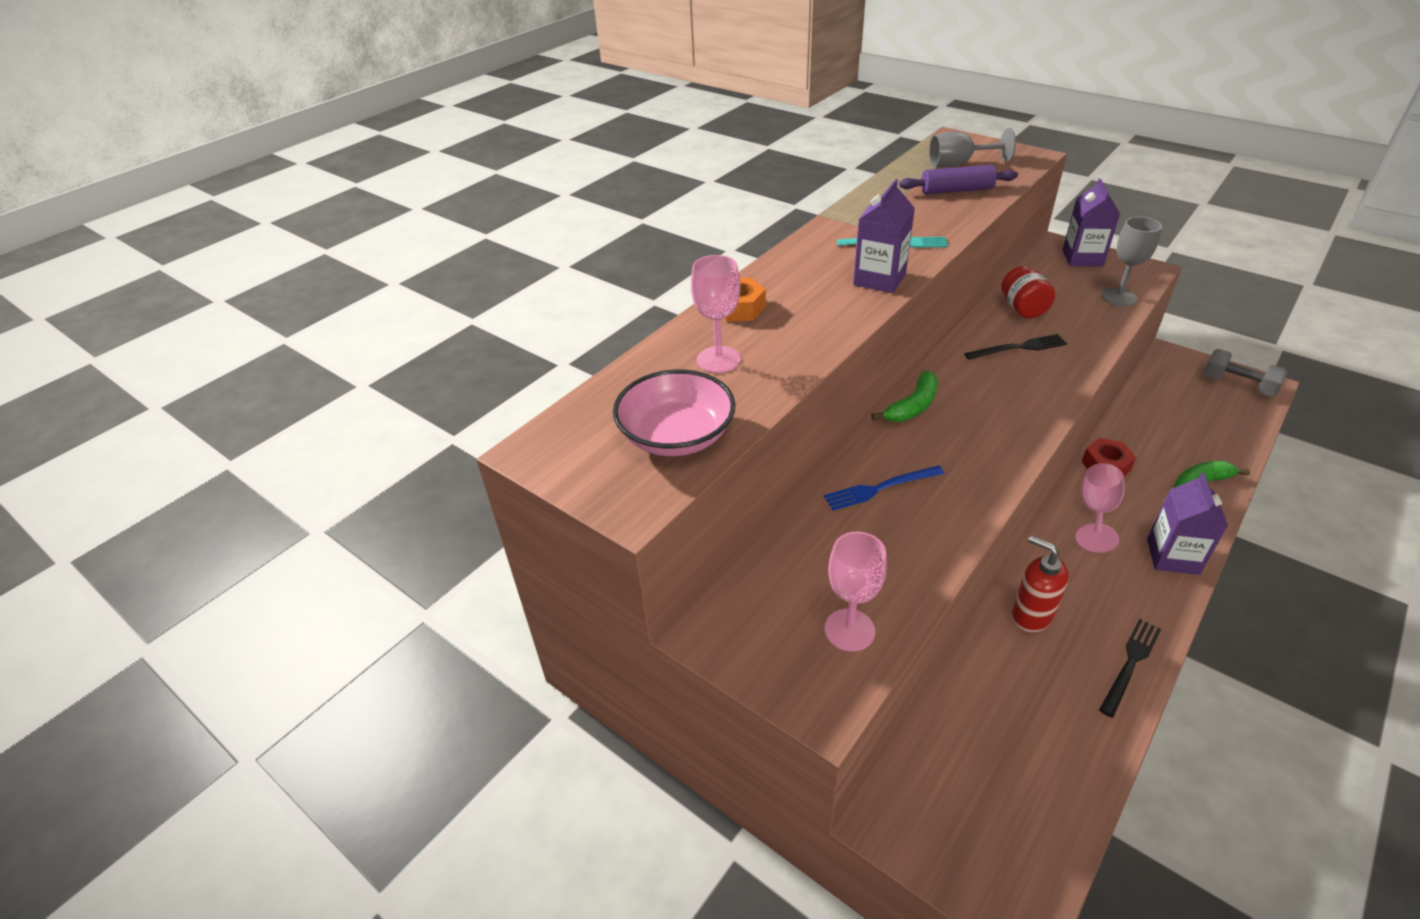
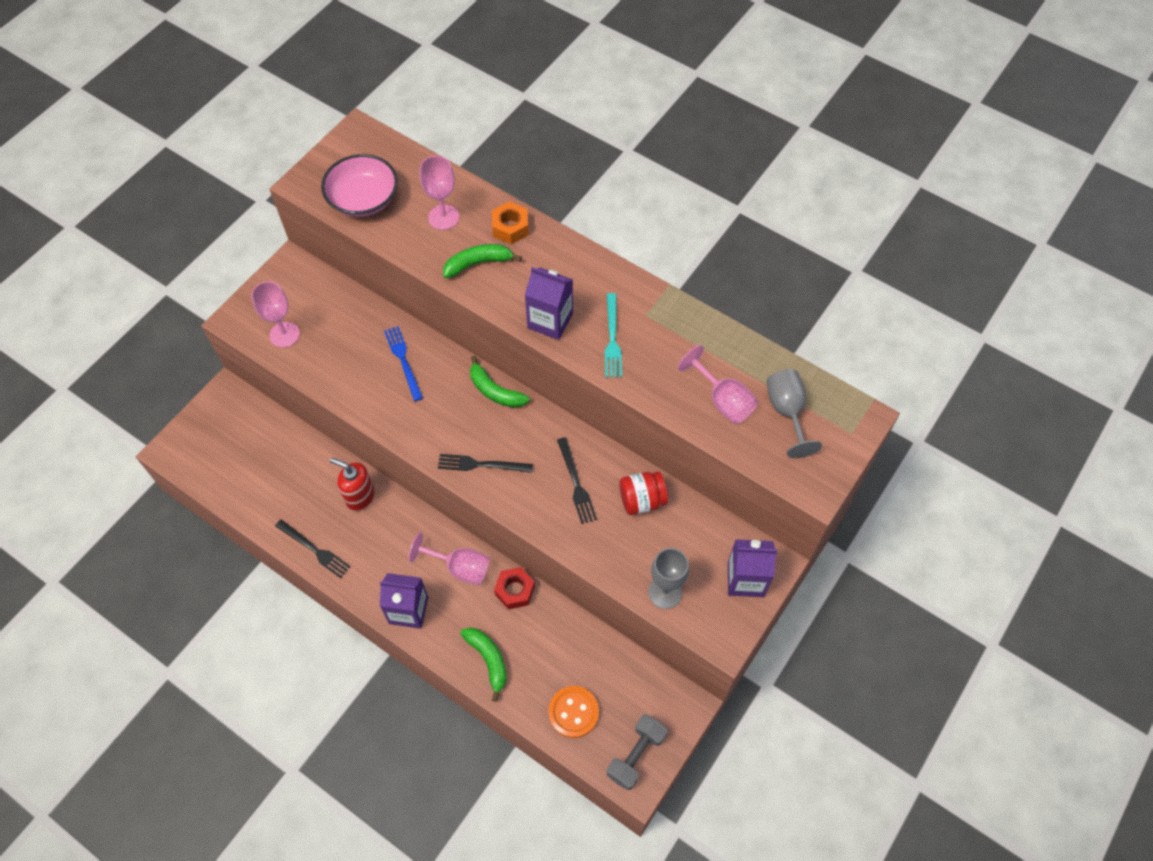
camera: 85 degrees right, 20 degrees up
(797, 330) = (478, 263): none -> green banana
(956, 190) = (723, 400): purple rolling pin -> pink goblet
(1019, 415) = (481, 464): none -> black fork
(1031, 615) = (360, 497): red soap dispenser -> red soap dispenser turned 105 degrees counterclockwise
(1220, 423) = (573, 712): none -> orange button

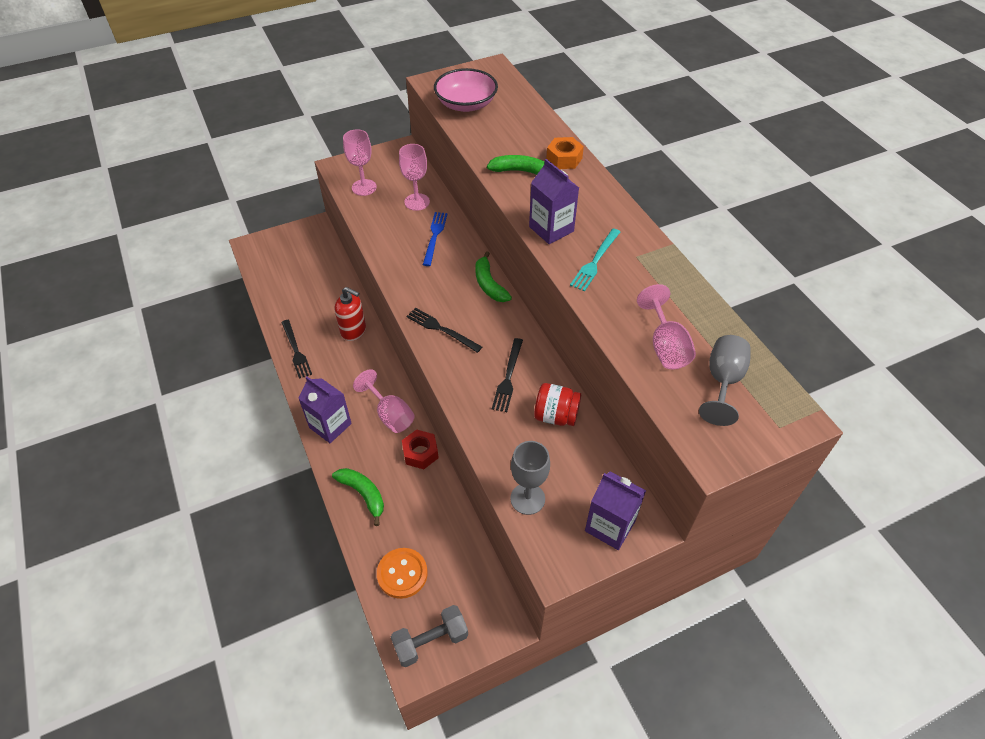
camera: 30 degrees right, 10 degrees down
(360, 497) = (354, 331): red soap dispenser -> red soap dispenser turned 150 degrees clockwise
(443, 217) = (517, 135): pink goblet -> pink goblet (417, 202)
(488, 660) = (363, 494): green banana -> green banana turned 45 degrees counterclockwise

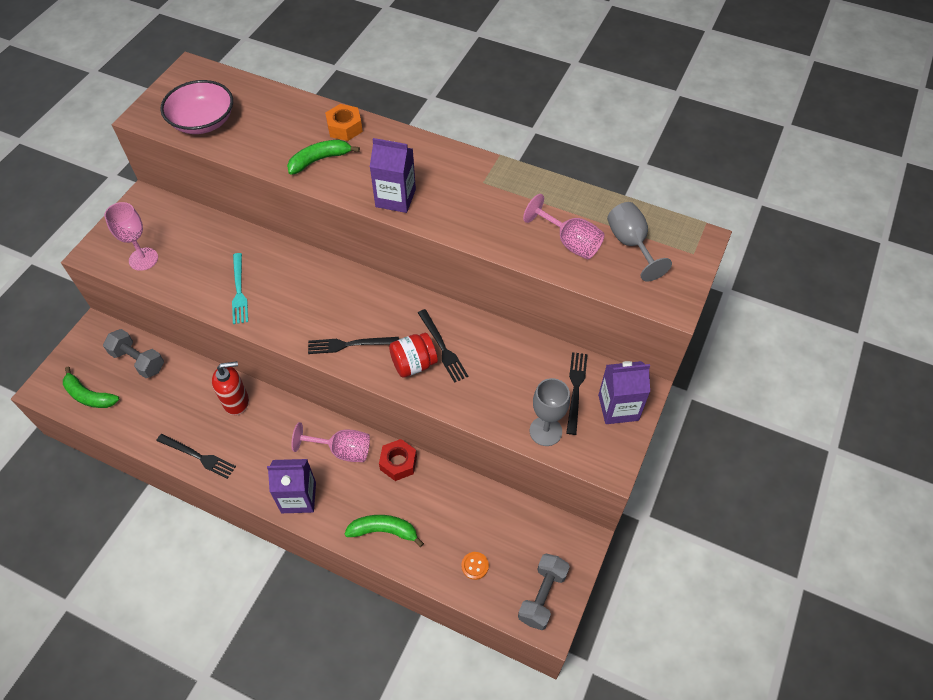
camera: 40 degrees left, 5 degrees up
(320, 263) = (138, 361): none -> grey dumbbell
(402, 574) = (475, 566): orange button -> orange button, size x0.55
(417, 202) = (211, 243): pink goblet -> none
(435, 236) = (261, 266): blue fork -> none
(489, 284) = (352, 279): green banana -> green banana (89, 396)
(556, 416) = (507, 353): red jar -> red jar (413, 364)
(586, 484) = (576, 389): none -> black fork
(595, 261) = (456, 205): turquoise fork -> turquoise fork (239, 291)

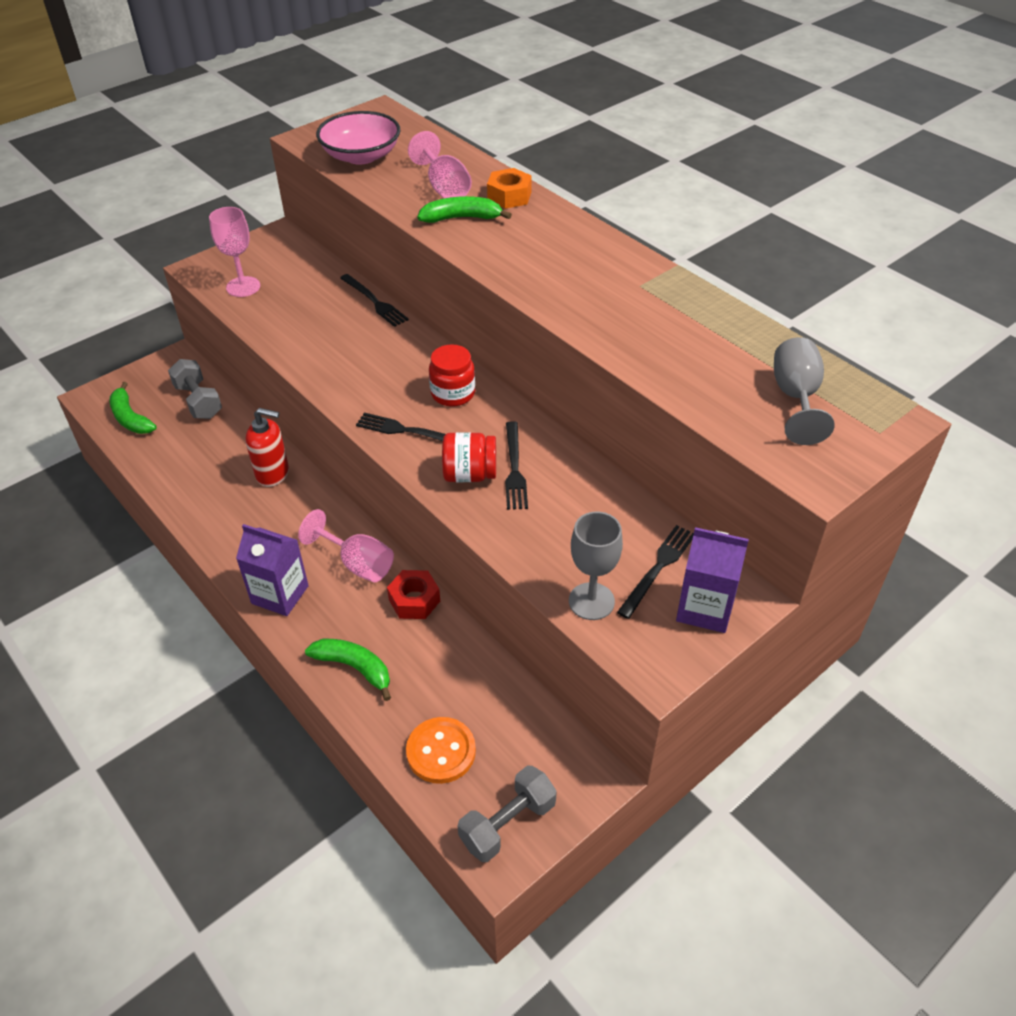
camera: 25 degrees right, 10 degrees down
(198, 456) = (200, 513): black fork -> black fork (374, 302)
(239, 291) = (321, 343): turquoise fork -> none
(365, 300) = (453, 393): none -> red jar
(395, 198) = (524, 274): purple carton -> none
(475, 566) = (441, 751): orange button -> orange button, size x1.81
(570, 242) = (714, 374): pink goblet -> pink goblet (444, 188)

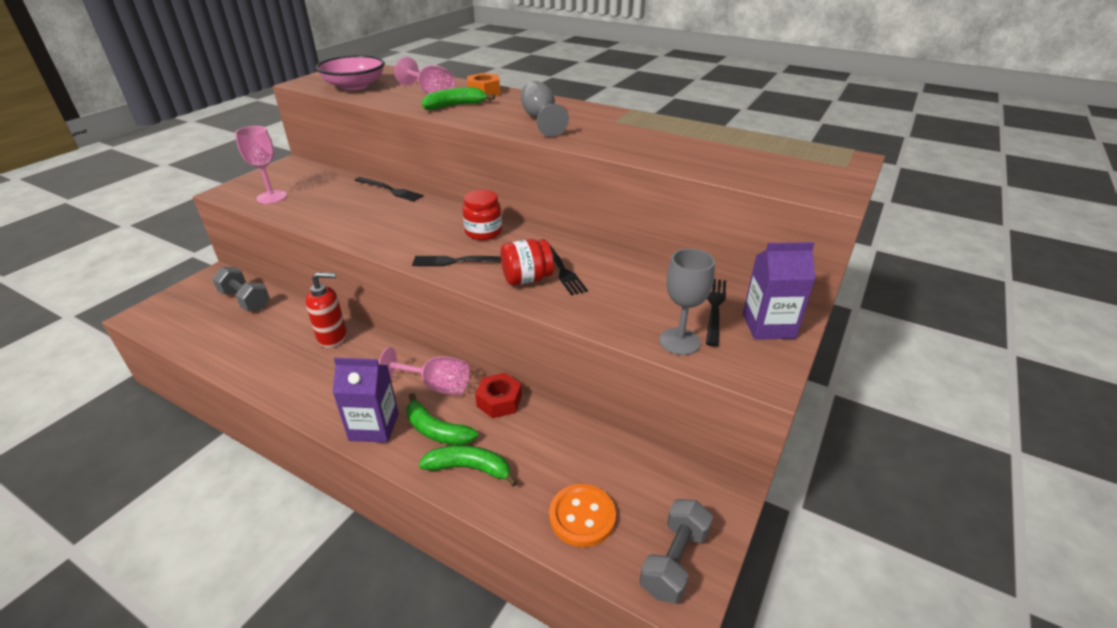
camera: 20 degrees left, 10 degrees down
(130, 418) = (182, 324): green banana -> green banana (436, 430)
(796, 397) = (774, 158): grey goblet -> grey goblet (541, 120)

